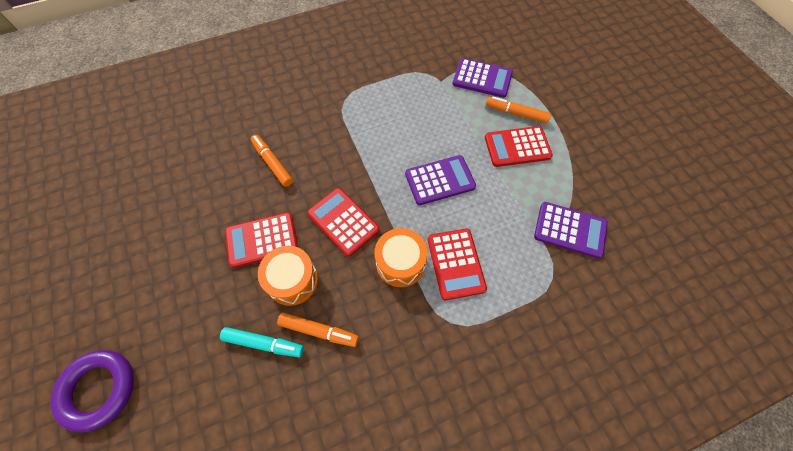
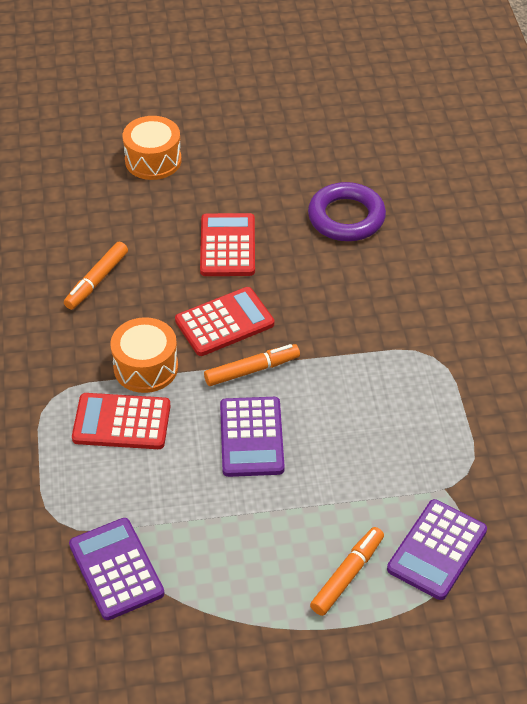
camera: 105 degrees right, 15 degrees down
(98, 389) = (114, 123): purple ring -> purple ring (346, 217)
(263, 343) = (104, 236): turquoise marker -> none
(272, 163) = (338, 266): orange marker -> orange marker (251, 370)
(292, 280) = (165, 266): orange drum -> orange drum (153, 160)
(517, 147) = (279, 553): red calculator -> none
(570, 230) = (116, 569): purple calculator -> purple calculator turned 120 degrees clockwise

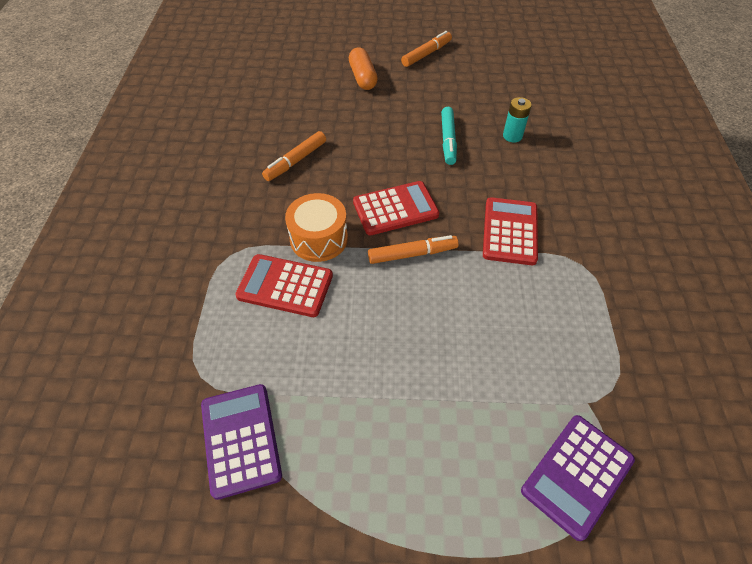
camera: 10 degrees right, 5 degrees up
(153, 160) = (363, 77): orange drum -> orange capsule
(227, 246) = (409, 147): red calculator -> red calculator (510, 231)
(251, 437) = (401, 318): purple calculator -> none
(271, 232) = (448, 140): none -> turquoise marker
(346, 217) = (512, 136): purple ring -> turquoise battery
(347, 575) = (477, 490): orange marker -> orange marker (426, 54)

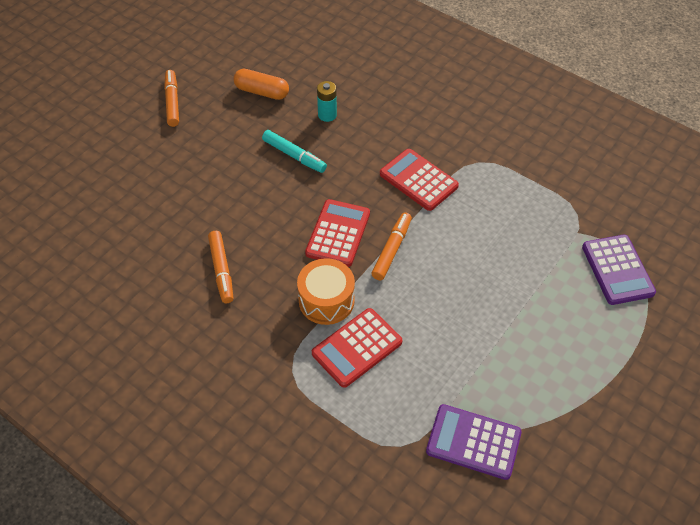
camera: 55 degrees left, 0 degrees up
(363, 77) = (157, 163): orange capsule -> orange capsule (262, 92)

